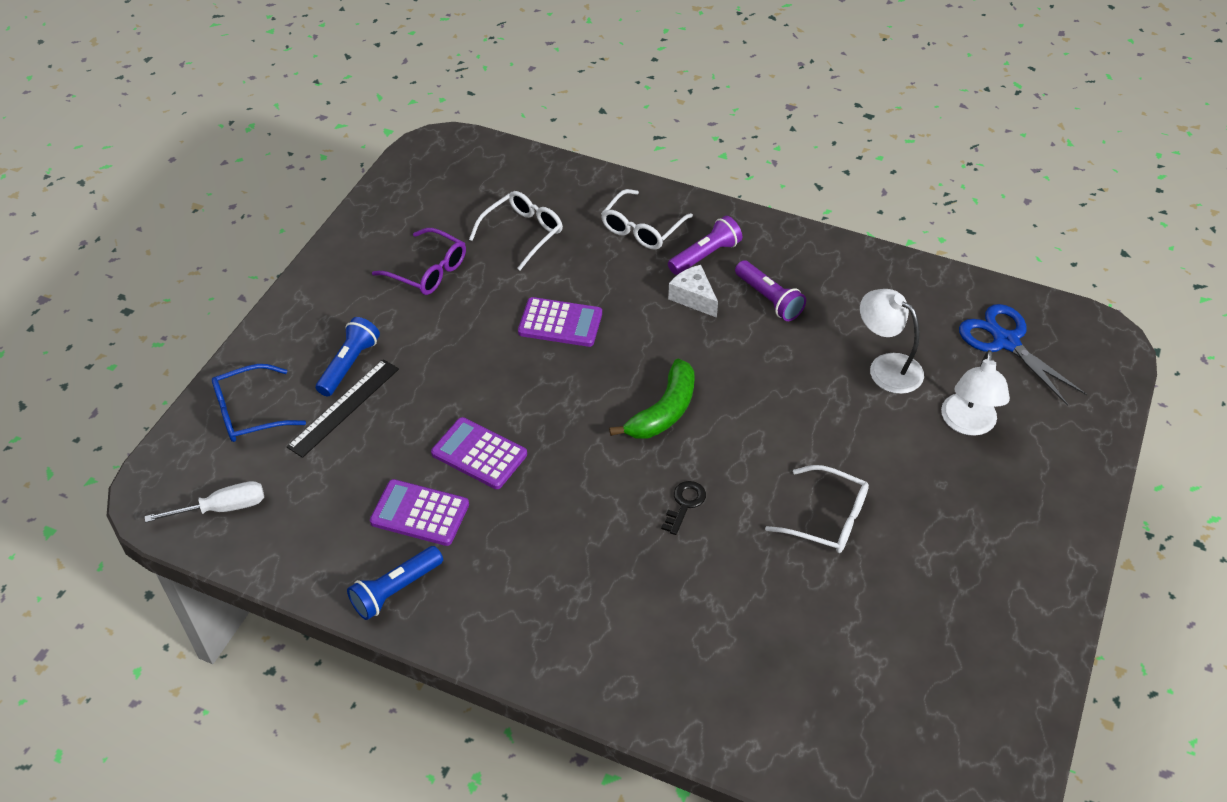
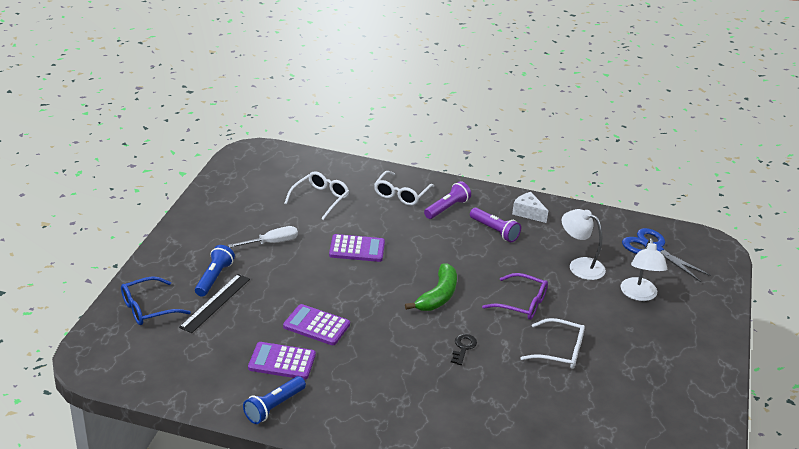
camera: 10 degrees left, 15 degrees down
(222, 508) = (139, 365): white screwdriver -> white screwdriver (271, 243)
(428, 271) = (259, 222): purple glasses -> purple glasses (522, 304)
(693, 297) = (444, 232): white cheese -> white cheese (528, 213)

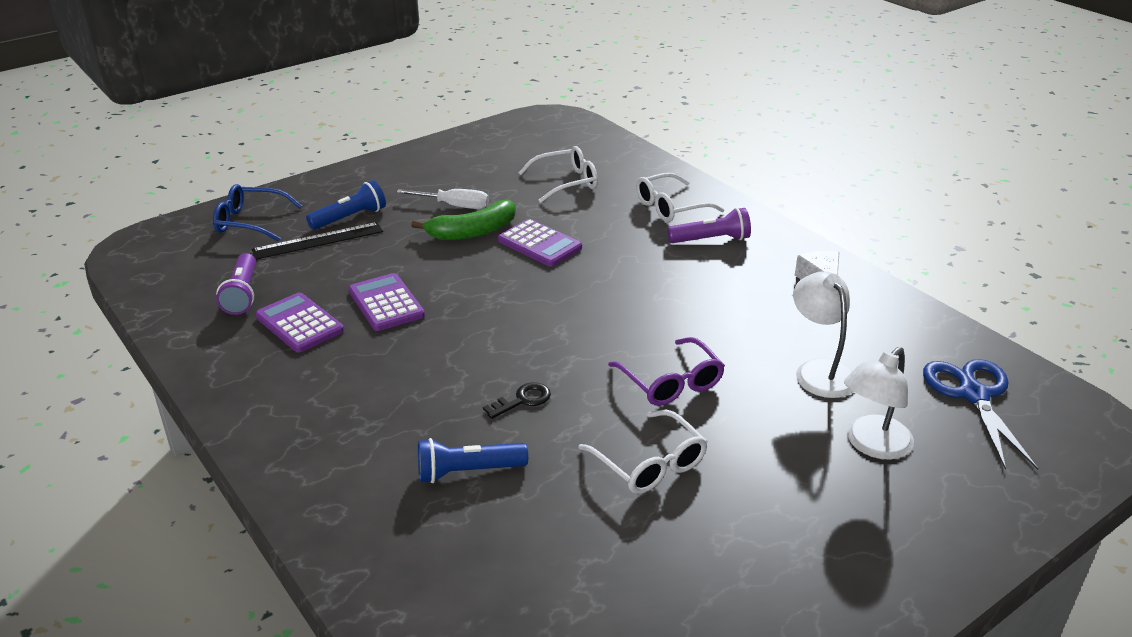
camera: 40 degrees right, 0 degrees up
(274, 407) = (226, 365): blue flashlight -> blue flashlight (468, 471)
(438, 296) = (569, 329): green banana -> green banana (473, 232)
(494, 231) = (743, 286): purple flashlight -> purple flashlight (242, 294)

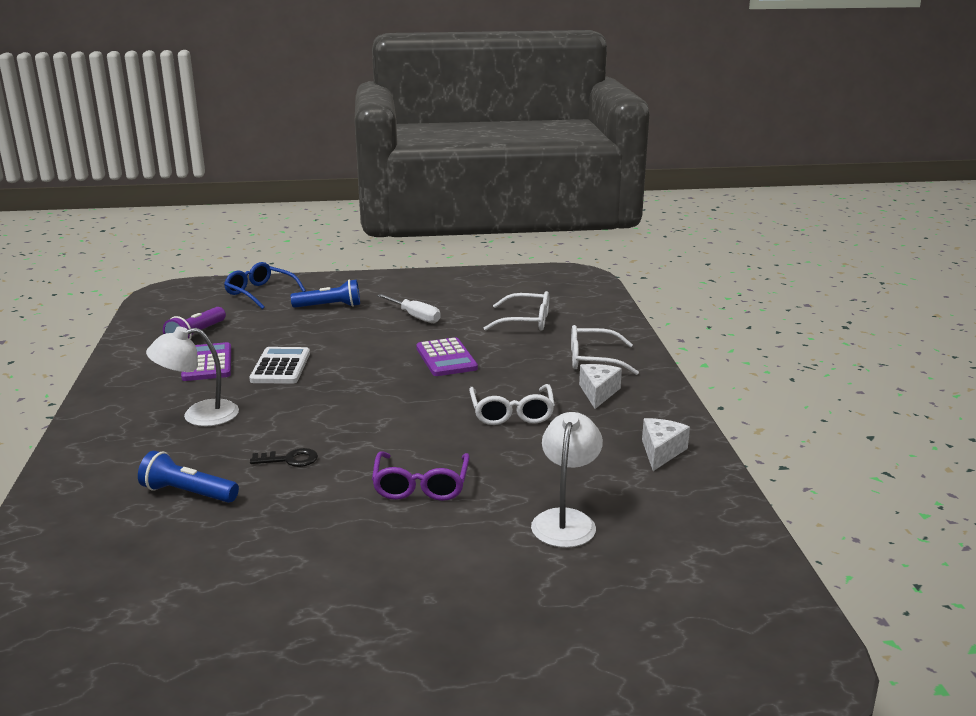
camera: 30 degrees right, 10 degrees down
(318, 241) = (288, 315): black ruler -> none
(386, 303) = (280, 367): purple calculator -> white calculator
(473, 232) = (406, 337): green banana -> none
(650, 464) = (325, 537): white glasses -> white glasses (512, 413)
(711, 240) = (598, 393): purple flashlight -> white cheese
(872, 445) = (536, 595): white lamp -> white lamp (199, 415)
(973, 395) = (697, 591): blue scissors -> none

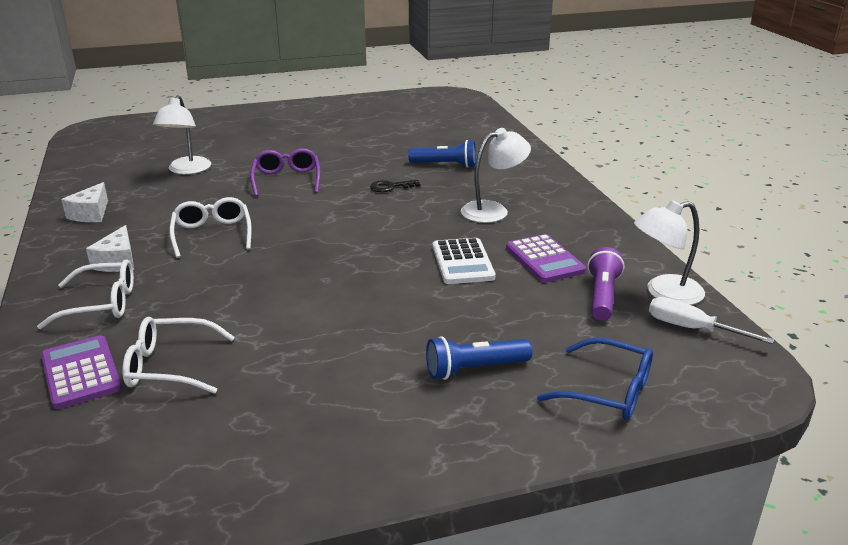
camera: 170 degrees right, 5 degrees up
(147, 333) = (664, 293): none -> white lamp
(415, 317) = (337, 359): white screwdriver -> white screwdriver (692, 329)
(446, 358) = (281, 290): purple calculator -> purple calculator (81, 372)

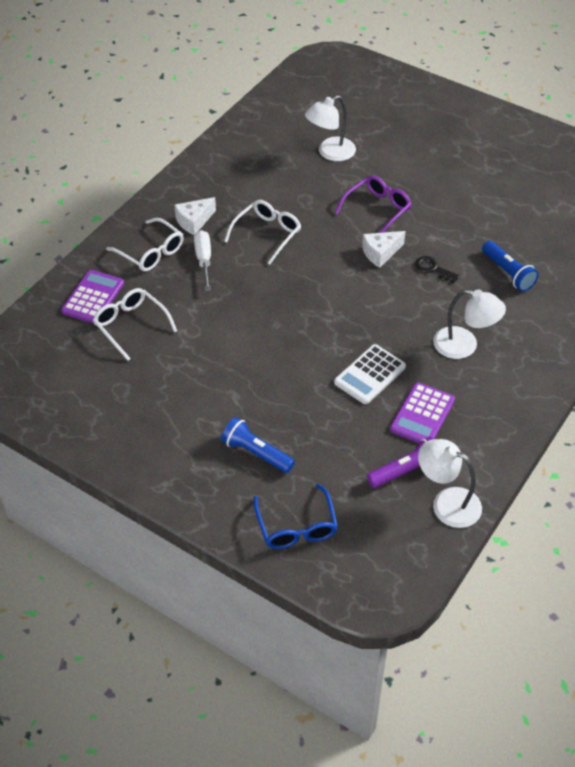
camera: 50 degrees right, 20 degrees up
(91, 214) = (227, 163): white cheese -> white cheese (380, 253)
(692, 329) = (413, 538): white screwdriver -> white screwdriver (204, 260)

